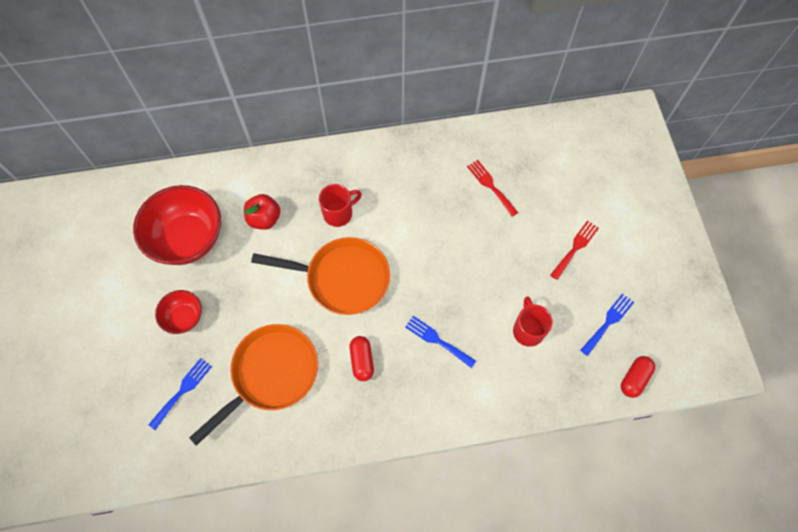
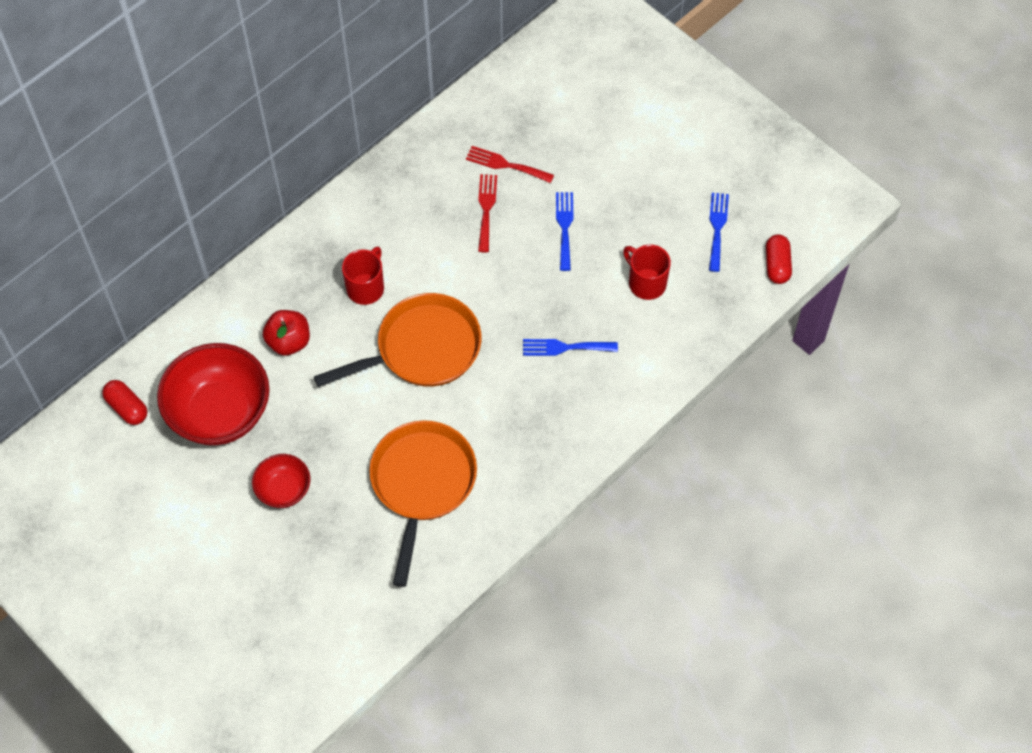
camera: 35 degrees left, 5 degrees down
(182, 390) = (342, 557): blue fork -> blue fork (564, 227)
(362, 361) = (504, 413): red capsule -> red capsule (127, 408)
(575, 247) = (636, 176): red fork -> red fork (486, 209)

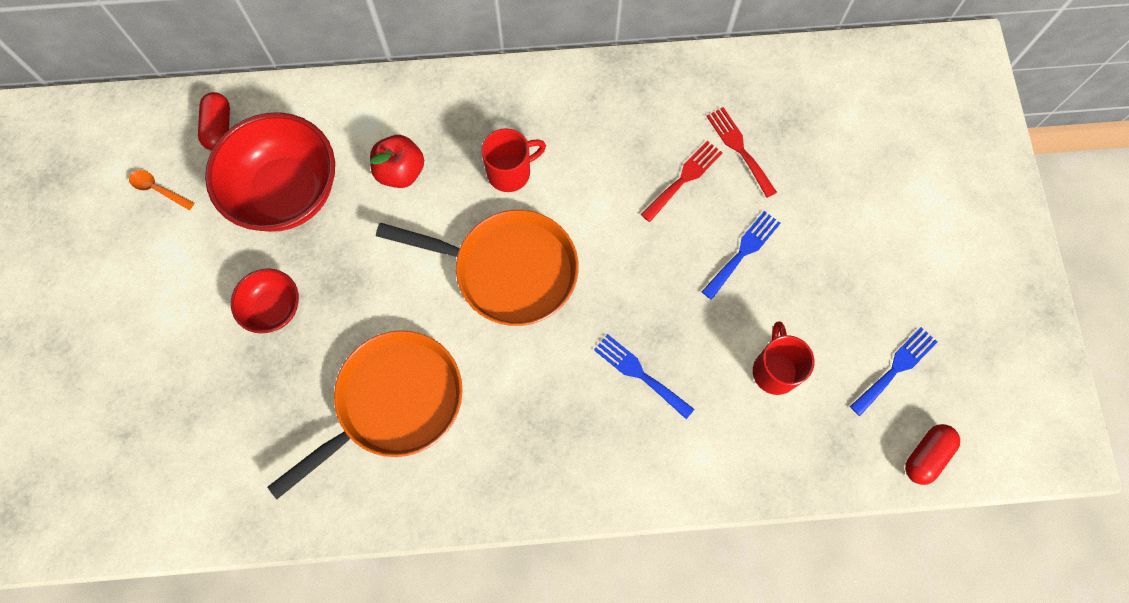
camera: 40 degrees right, 10 degrees up
(122, 479) = (158, 189): none -> orange spoon

